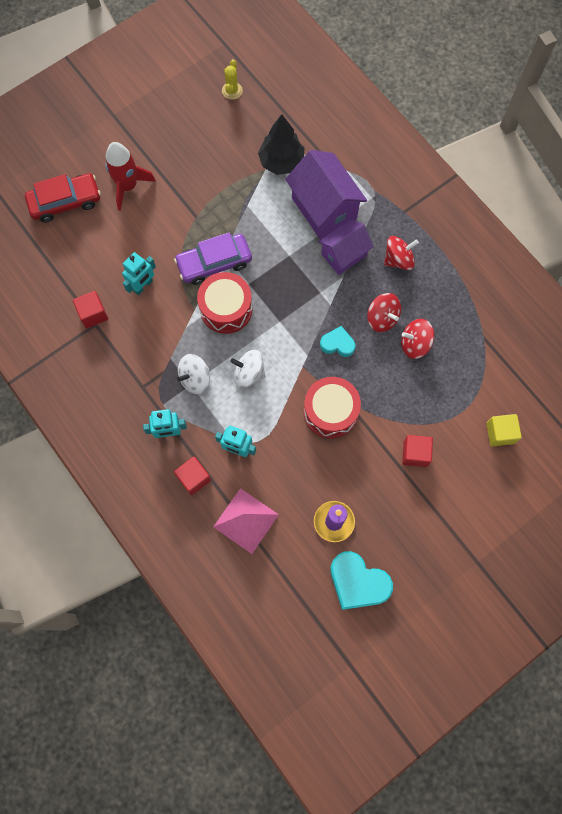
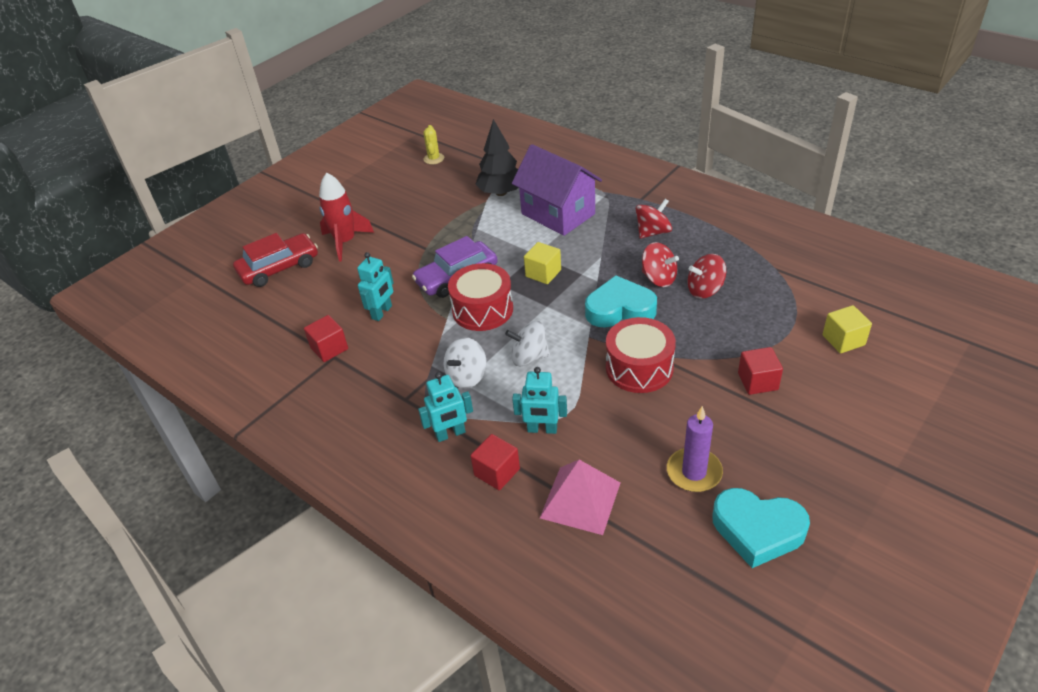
camera: 10 degrees left, 30 degrees down
(288, 281) = (543, 273): none -> yellow cube
(337, 344) = (620, 309): turquoise heart -> turquoise heart, size x1.71
(344, 255) = (594, 241): purple house -> none

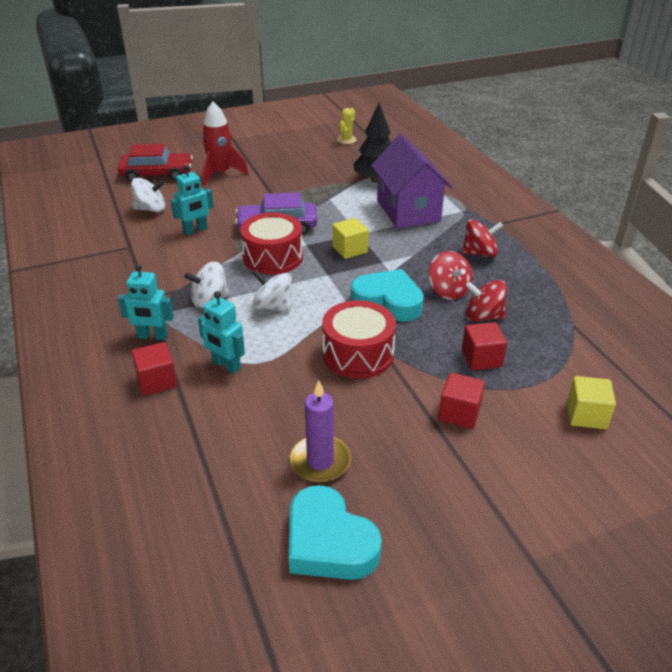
camera: 25 degrees right, 5 degrees down
(313, 308) = (151, 209): none -> white spinning top
(329, 348) = (132, 240): red cube -> red cube (481, 358)
(580, 500) = (199, 435): pink pyramid -> none

